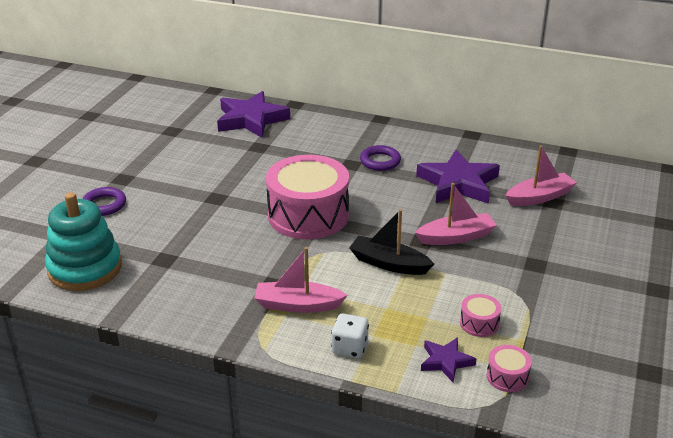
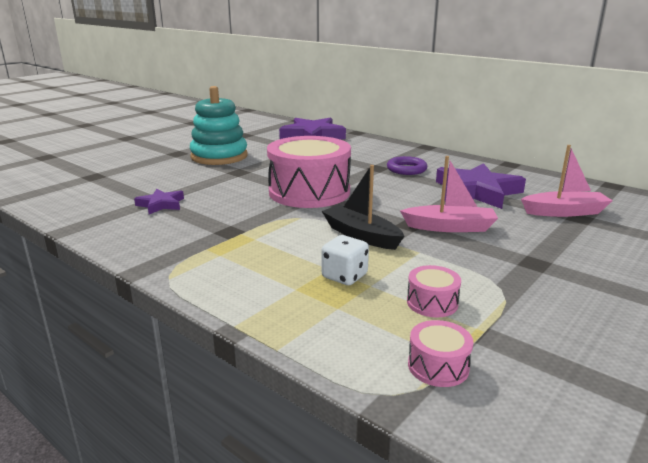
camera: 20 degrees right, 10 degrees down
(85, 268) = (83, 196): turquoise stacking toy -> turquoise stacking toy (219, 156)
(104, 205) = (146, 164): purple ring -> none
(297, 305) = (238, 250): pink boat -> none
(350, 348) = (260, 295): white dice -> white dice (344, 276)
(446, 361) = (364, 332): purple star -> purple star (161, 204)

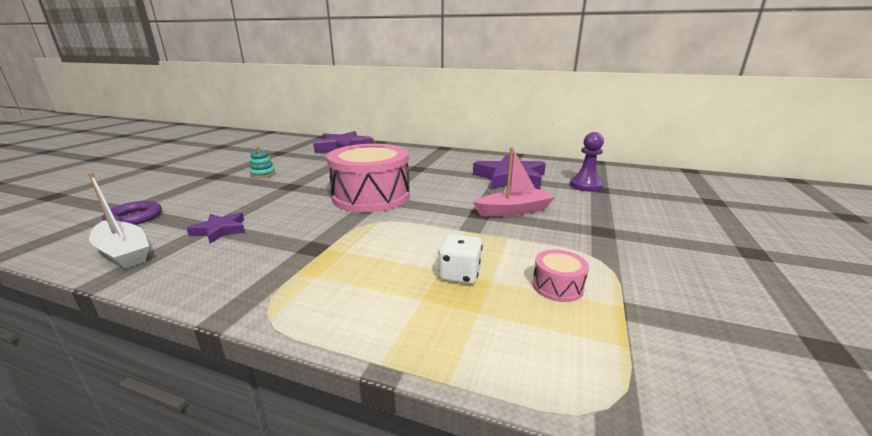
camera: 20 degrees left, 0 degrees up
(84, 211) = (124, 252): none -> white boat
(219, 156) = (263, 174): turquoise stacking toy -> turquoise stacking toy, size x0.43
(361, 235) = (446, 230): black boat -> none
(406, 169) = (442, 167): purple ring -> purple ring (134, 217)
(438, 366) = (619, 357): pink drum -> none
(564, 212) = (585, 186): pink boat -> purple pawn

